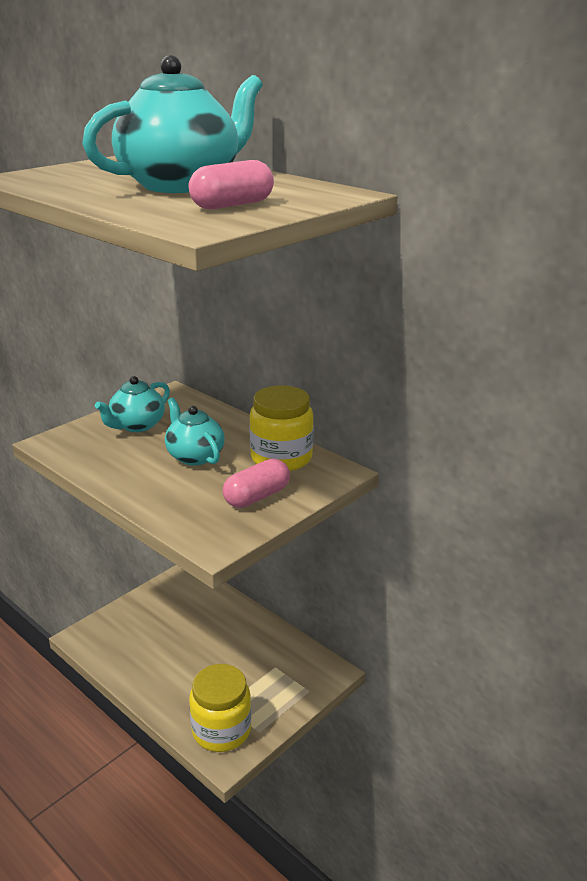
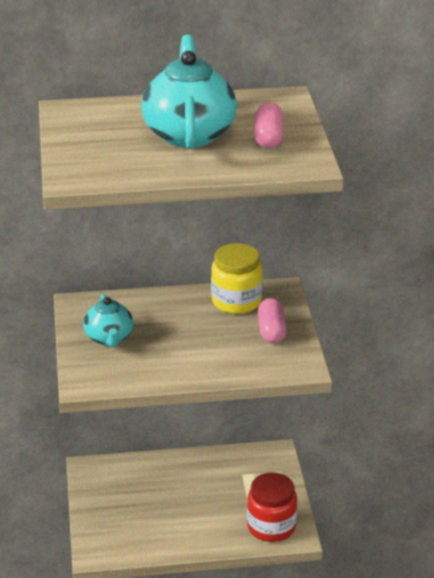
camera: 50 degrees left, 5 degrees up
(195, 456) = (188, 332): turquoise teapot -> none
(221, 730) = (271, 527): yellow jar -> red jar

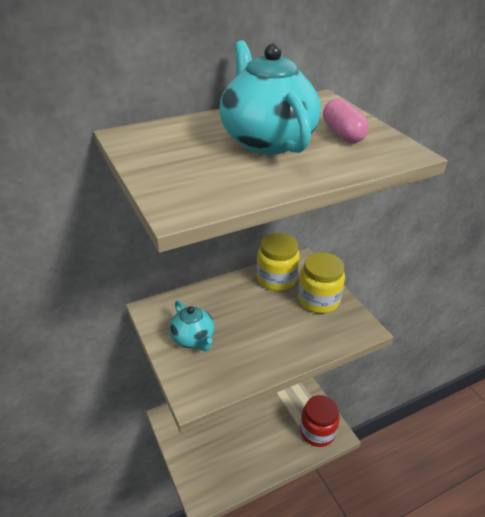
camera: 20 degrees left, 5 degrees up
(271, 331) = (318, 300): pink capsule -> yellow jar

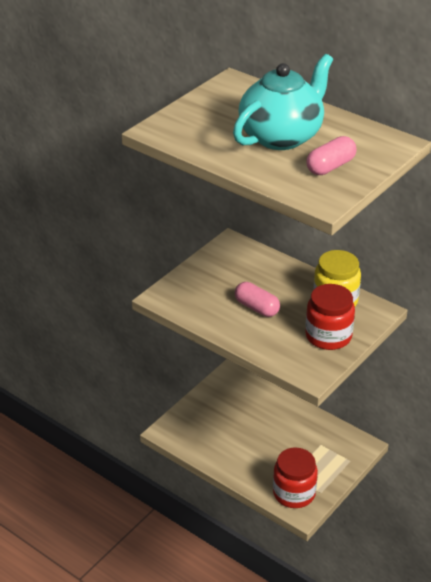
camera: 65 degrees right, 0 degrees up
(193, 339) = (217, 277): turquoise teapot -> none
(256, 329) = (256, 308): none -> pink capsule
(318, 300) = (328, 336): yellow jar -> red jar

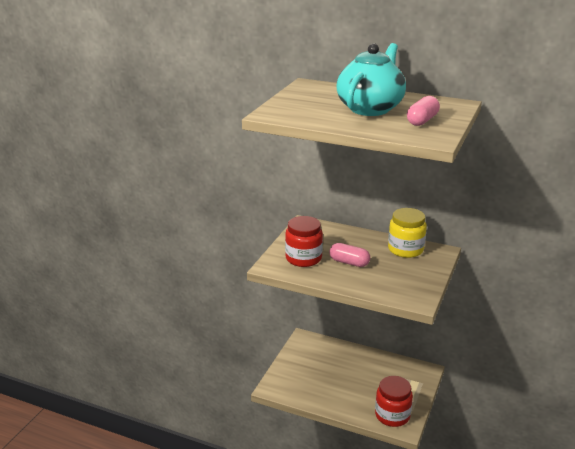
camera: 15 degrees left, 10 degrees down
(328, 336) = (415, 273): red jar -> red jar (303, 258)

